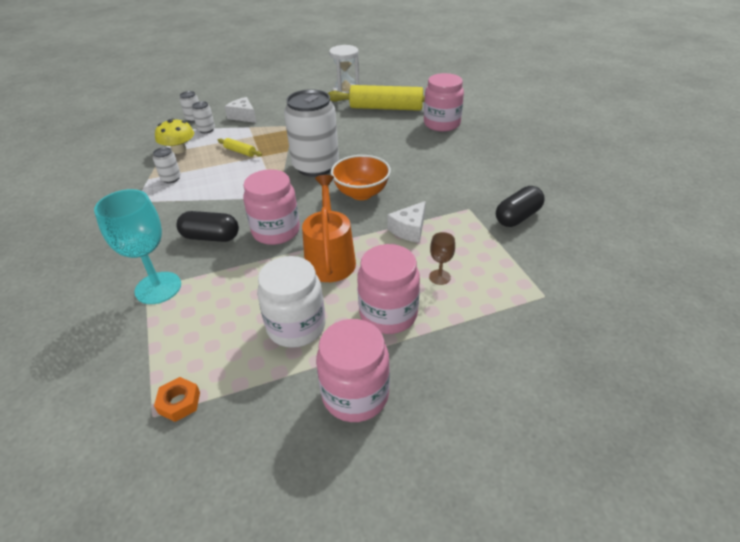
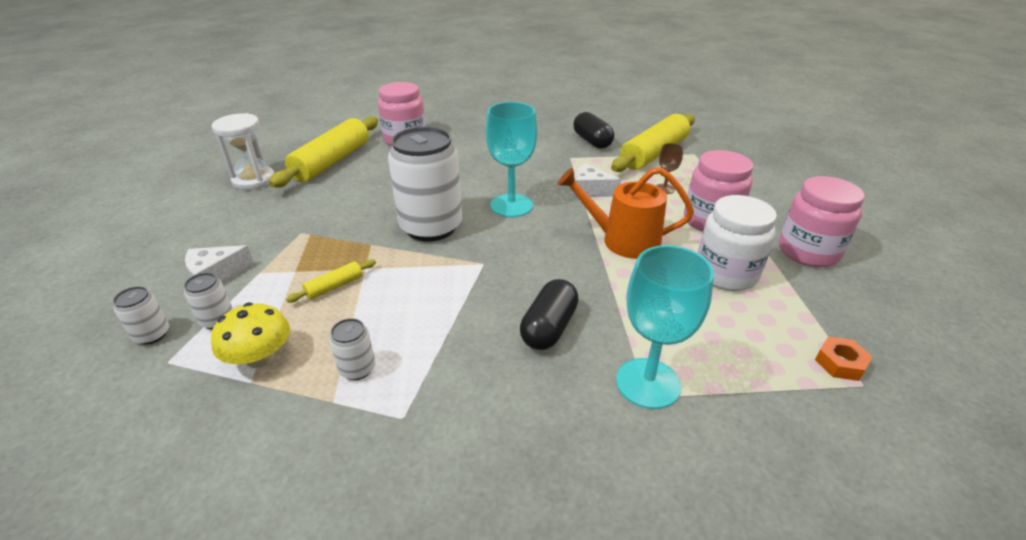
camera: 75 degrees left, 5 degrees down
(276, 231) = (558, 271): pink jar -> none
(361, 193) = (511, 205): orange bowl -> turquoise goblet
(409, 229) = (590, 190): white cheese -> white cheese turned 150 degrees clockwise
(520, 263) = (654, 154): none -> yellow rolling pin

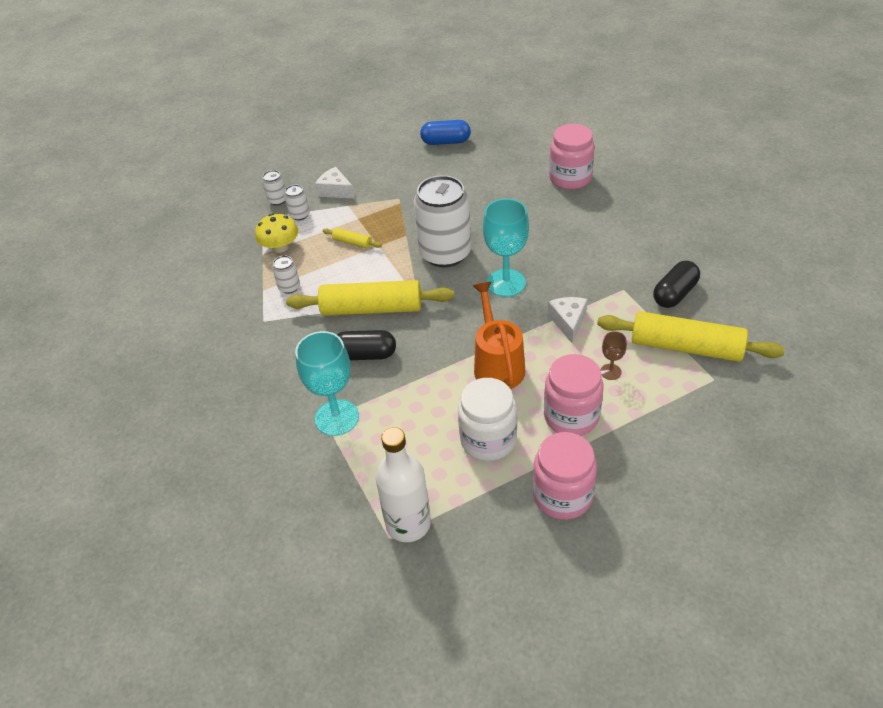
camera: 70 degrees right, 10 degrees up
(254, 180) = (446, 142): white hourglass -> blue capsule
(332, 162) = (500, 161): yellow rolling pin -> yellow rolling pin (372, 309)
(840, 363) = (408, 524): orange nut -> white bottle

